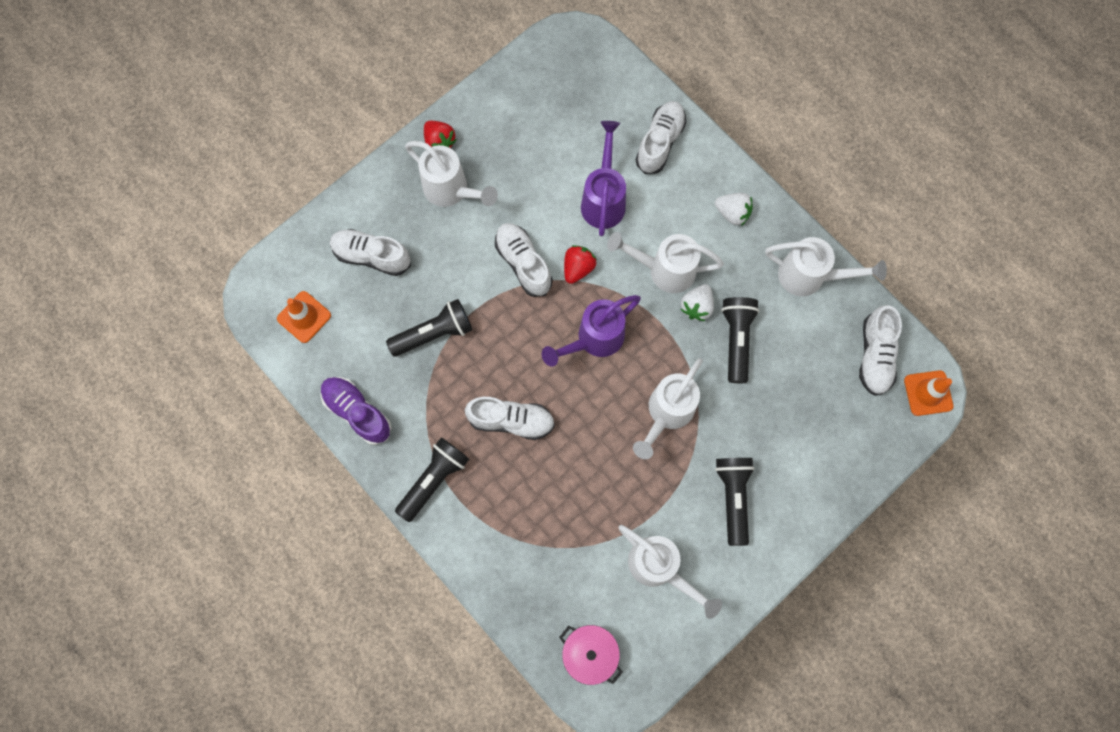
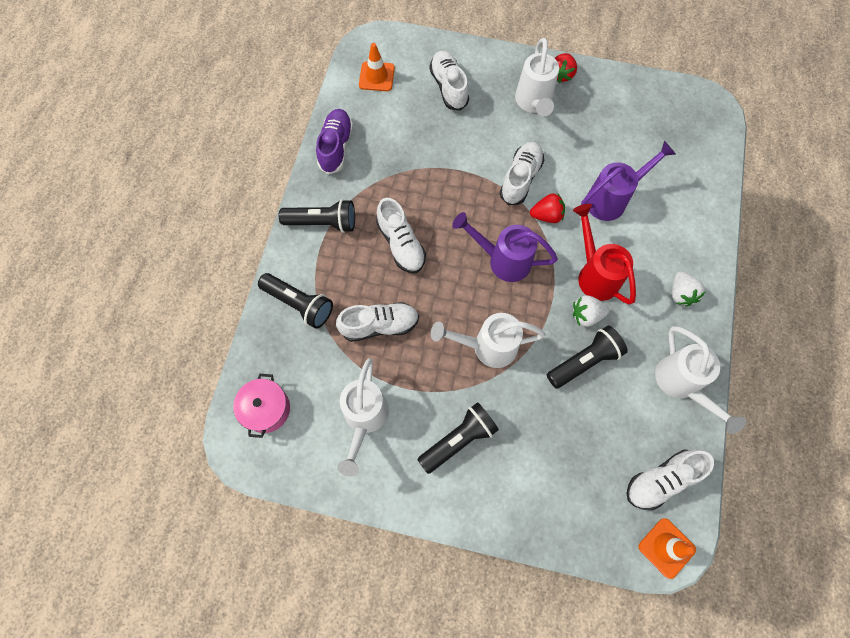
camera: 55 degrees right, 5 degrees down
(434, 333) = (425, 157): black flashlight -> black flashlight (299, 304)
(660, 142) = (688, 208): white shoe -> white shoe (379, 325)
(663, 270) = (594, 273): white watering can -> red watering can

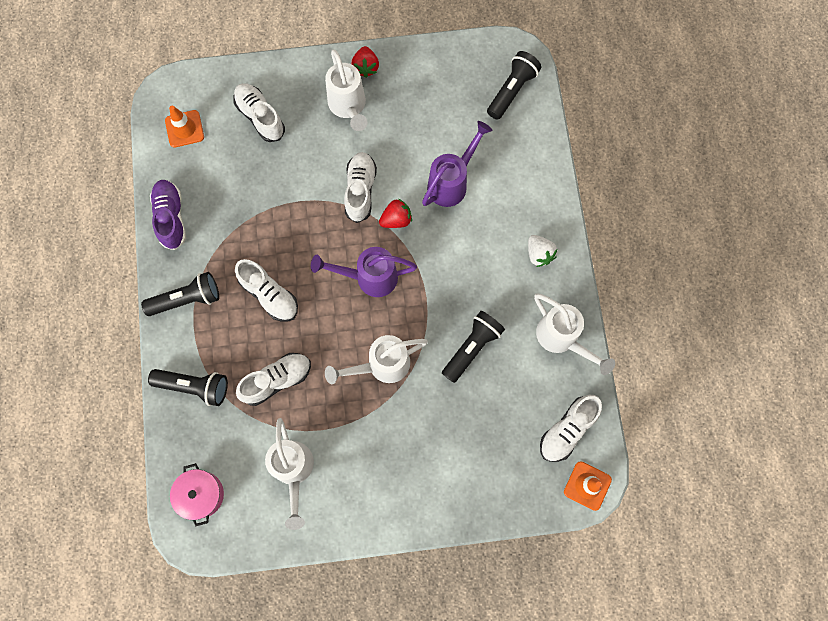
camera: 20 degrees left, 5 degrees up
(458, 439) = (383, 458): black flashlight -> black flashlight (512, 90)
(586, 315) = (461, 304): white strawberry -> none
(594, 273) = (457, 262): red watering can -> none

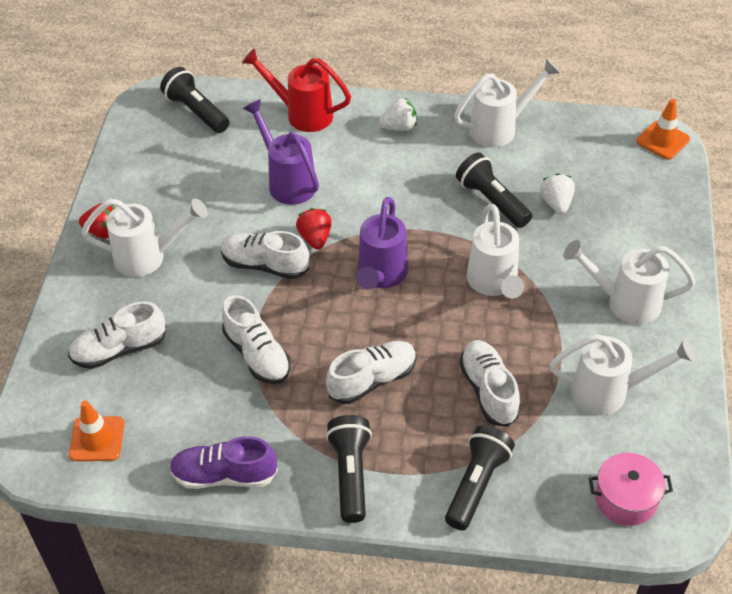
camera: 75 degrees left, 25 degrees down
(386, 472) = (624, 302): none -> white watering can
(483, 401) = (556, 203): none -> white strawberry
(532, 172) = (302, 114): none -> red watering can
(567, 430) = (601, 143): white shoe -> white shoe (257, 354)

